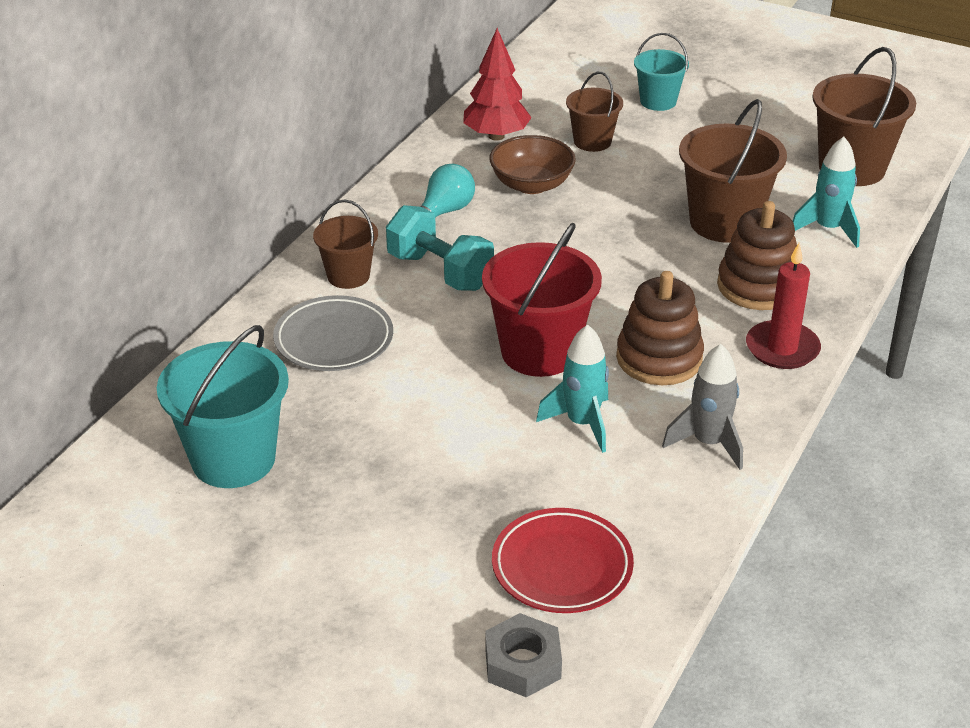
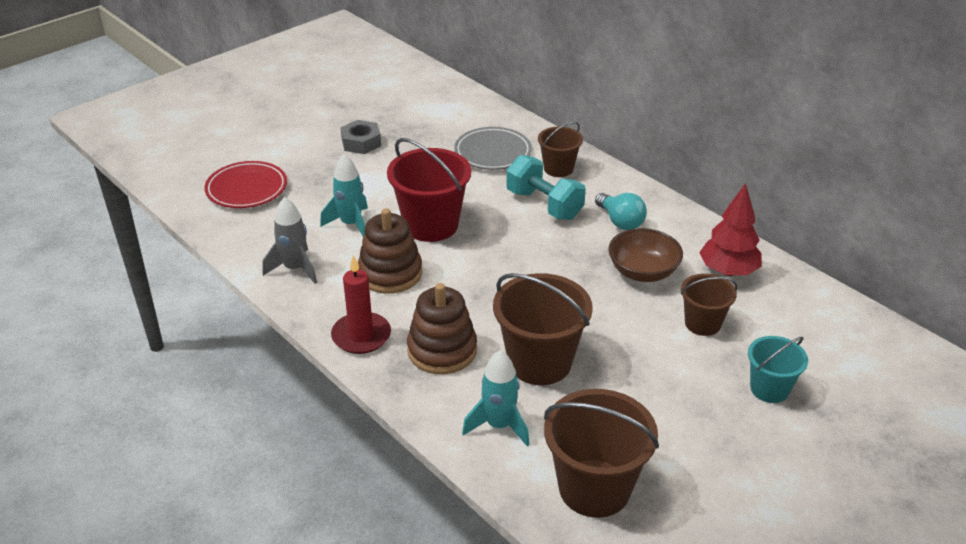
camera: 110 degrees right, 0 degrees up
(233, 459) = (408, 108): turquoise bucket -> none
(440, 271) = (544, 205): turquoise dumbbell -> turquoise dumbbell turned 75 degrees clockwise
(523, 663) = (198, 163): grey nut -> grey nut (361, 142)

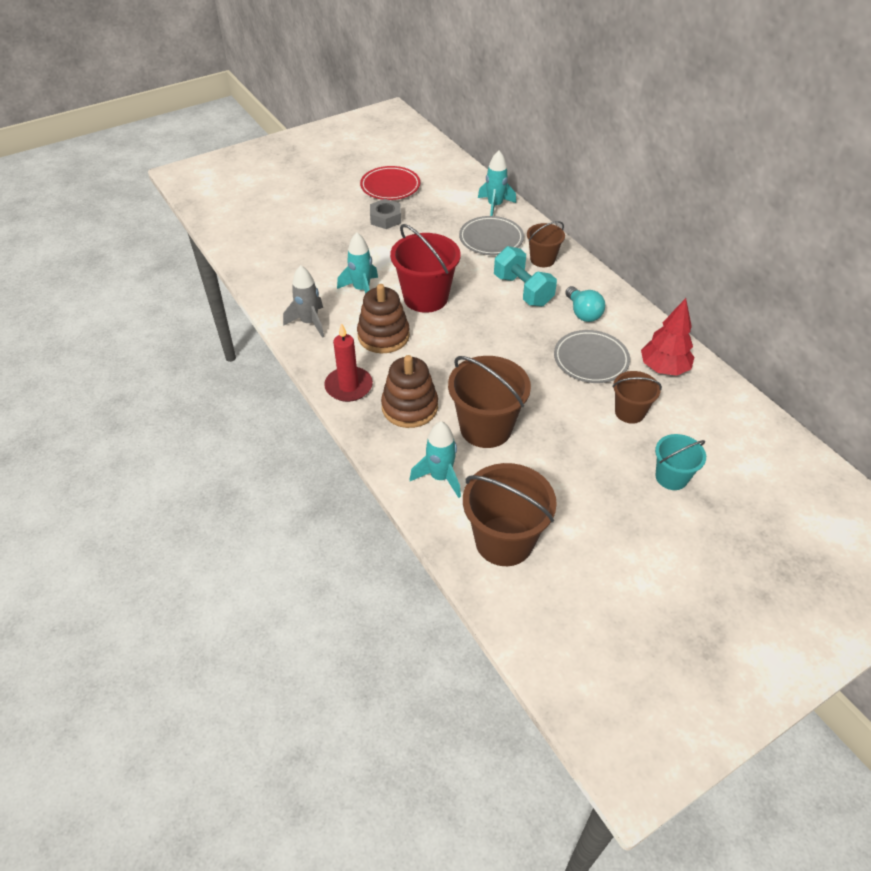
camera: 10 degrees right, 10 degrees up
(247, 189) = (286, 249): red plate -> red plate (390, 187)
(488, 116) = (495, 206): none -> turquoise rocket
(643, 272) = (590, 360): brown bowl -> grey plate

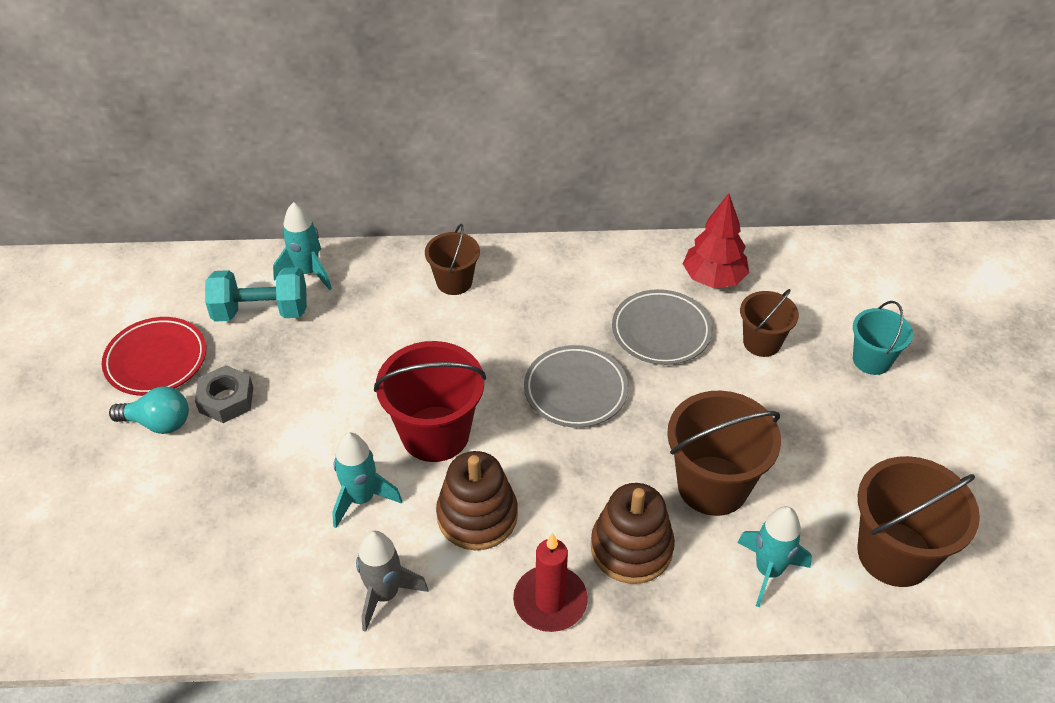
camera: 60 degrees left, 0 degrees up
(491, 239) = (373, 310): grey plate -> grey plate (575, 390)
(522, 290) = (497, 329): turquoise dumbbell -> turquoise dumbbell (261, 311)
(583, 313) = (578, 296): turquoise light bulb -> turquoise light bulb (158, 423)

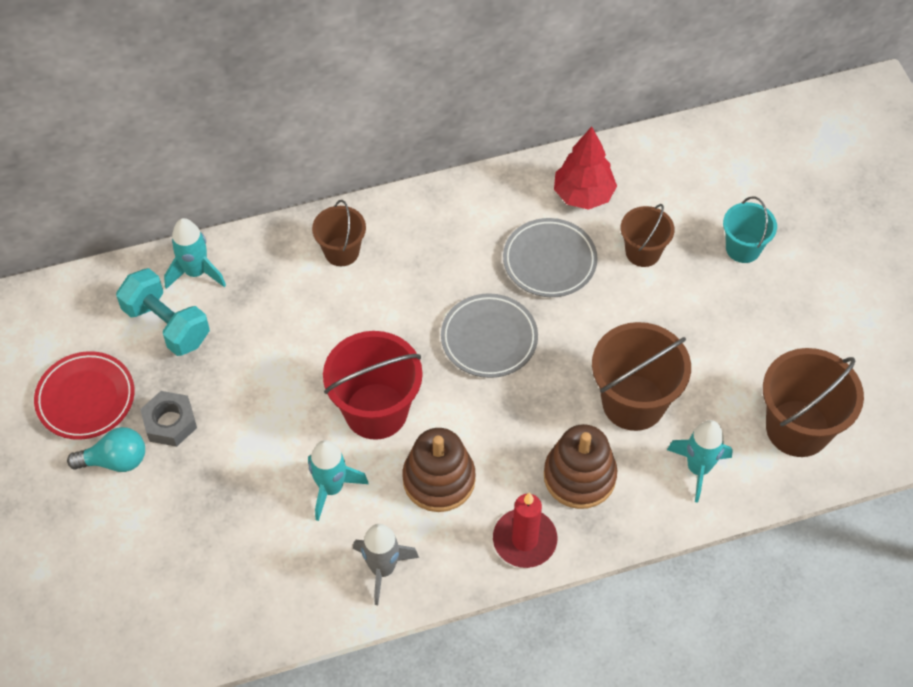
camera: 15 degrees left, 10 degrees up
(261, 311) = (167, 325): turquoise dumbbell -> turquoise dumbbell turned 60 degrees clockwise

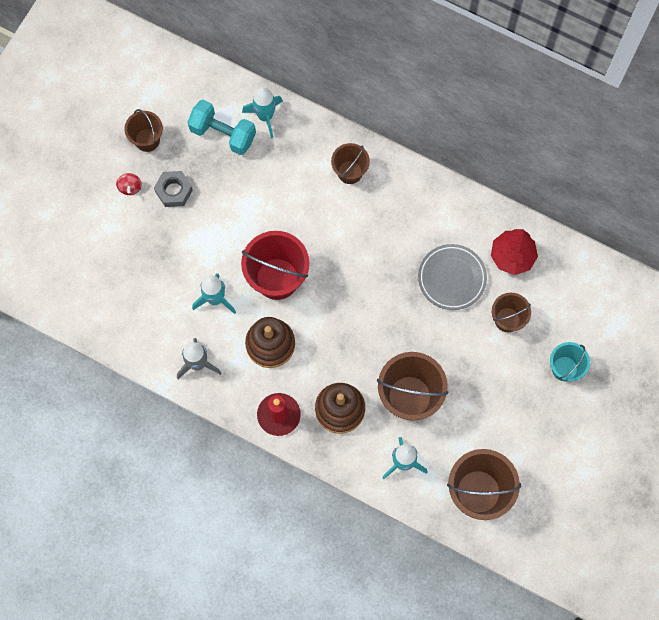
camera: 45 degrees right, 15 degrees up
(86, 398) = (147, 140): red plate -> brown bucket
(115, 460) = (130, 187): turquoise light bulb -> red spinning top
(167, 325) = (223, 134): turquoise dumbbell -> turquoise dumbbell turned 60 degrees counterclockwise
(489, 339) = (373, 292): grey plate -> none

